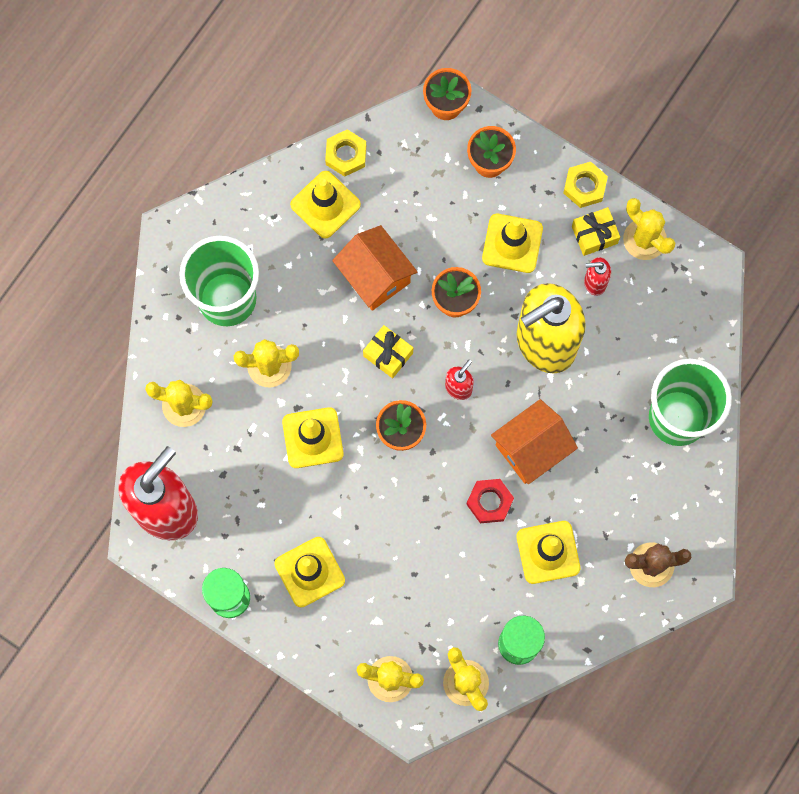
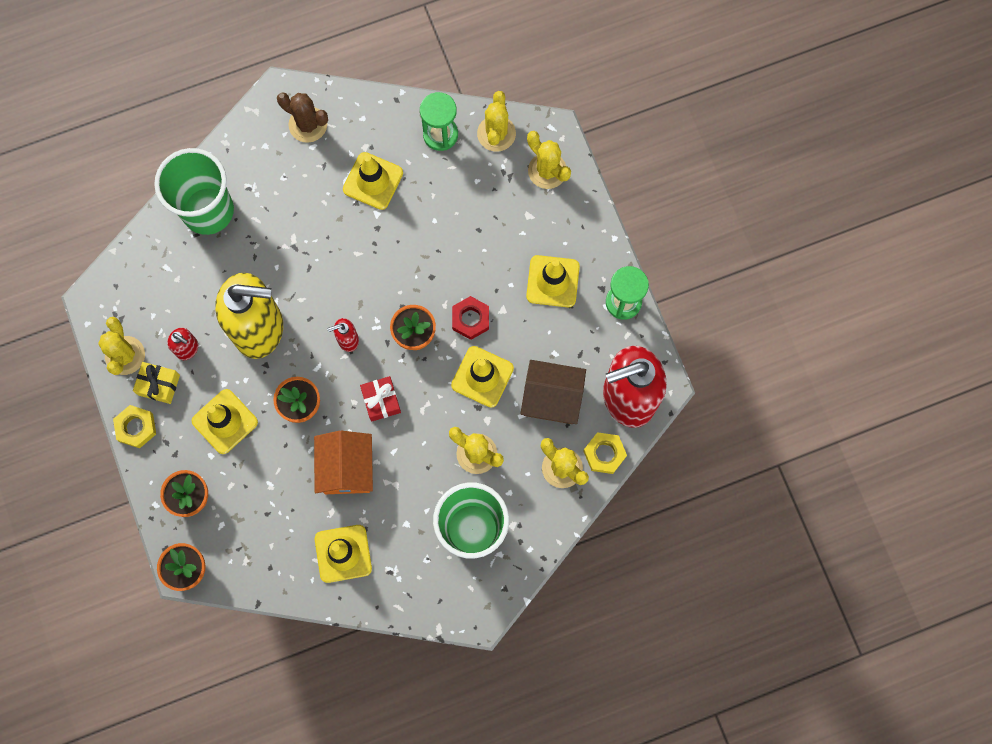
camera: 145 degrees left, 0 degrees up
(235, 461) = (552, 398): none -> brown house
(346, 155) = (297, 584): yellow nut -> yellow nut (604, 454)
(388, 354) = (381, 401): yellow gift -> red gift
(489, 502) = (387, 243): red nut -> red nut (470, 319)
(531, 448) = (329, 260): orange house -> none

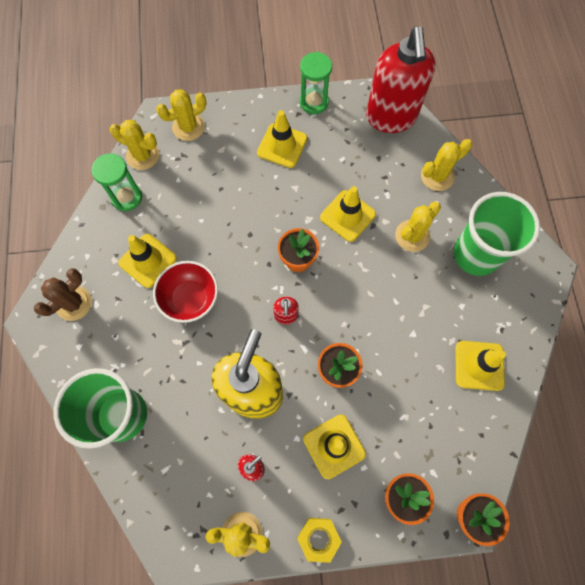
camera: 75 degrees left, 5 degrees down
(159, 385) = (281, 504): yellow gift -> none
(342, 237) = (190, 299): none -> red bowl
(347, 468) = (403, 344): orange house -> none
(381, 401) = (348, 300): red gift -> none
(470, 319) = (296, 213): red nut -> none
(552, 398) = (378, 170): brown house -> none
(604, 454) = (432, 144): yellow nut -> none

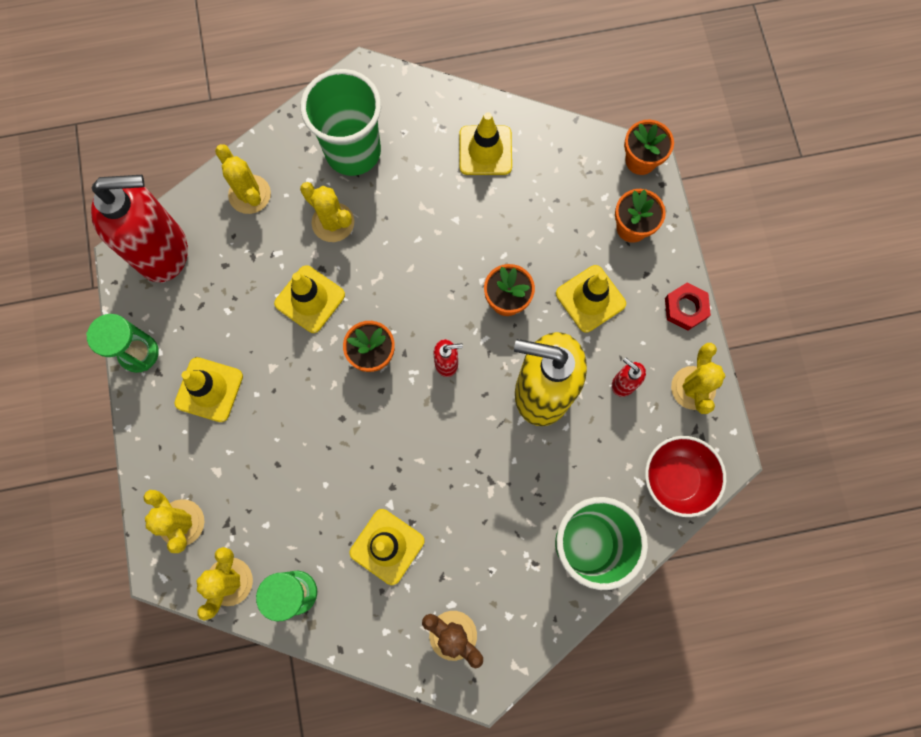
camera: 95 degrees left, 5 degrees up
(190, 299) = (434, 482): red bowl -> red bowl (676, 479)
(319, 538) = (685, 308): yellow nut -> red nut

